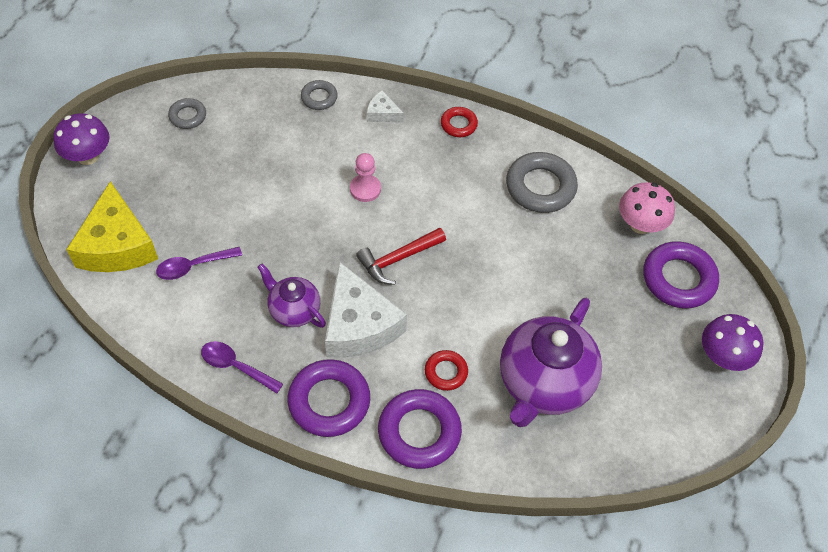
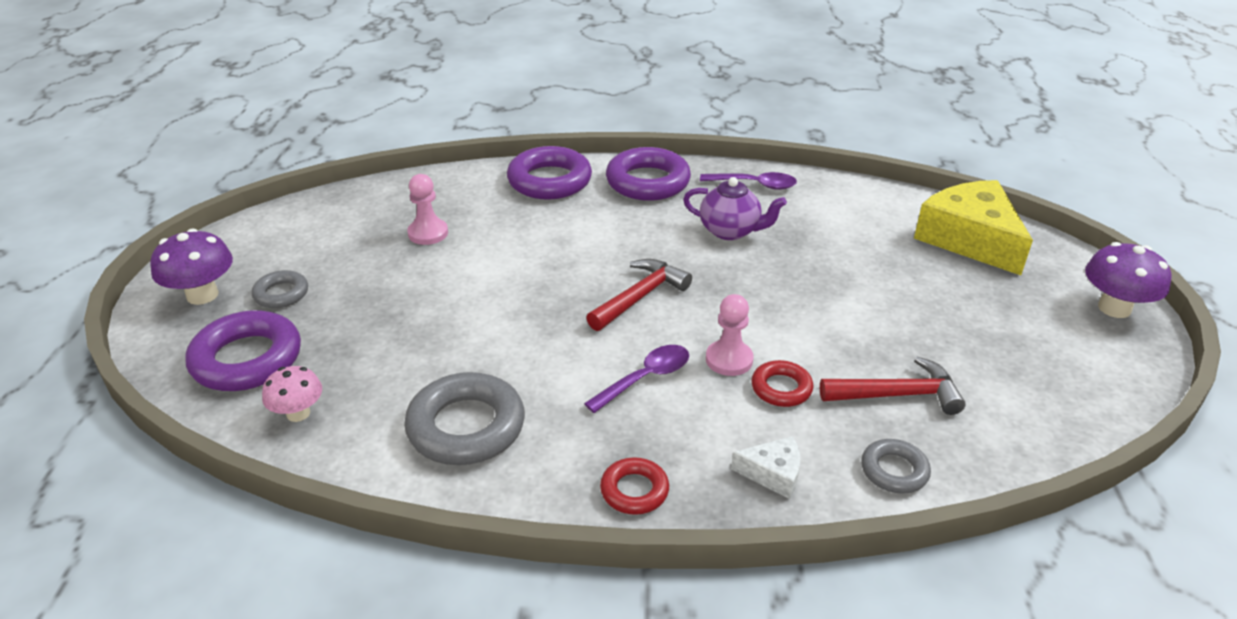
camera: 165 degrees right, 20 degrees down
(188, 116) = (1055, 388): grey ring -> grey ring (281, 294)
(193, 266) = (869, 240): purple spoon -> purple spoon (645, 378)
(281, 137) = (898, 394): none -> red hammer
(358, 325) = (652, 234): white cheese -> none
(446, 372) = (539, 221): red ring -> red ring (781, 388)
(543, 383) = (428, 233): purple teapot -> pink pawn
(640, 224) = (298, 413): pink mushroom -> pink mushroom, size x0.66

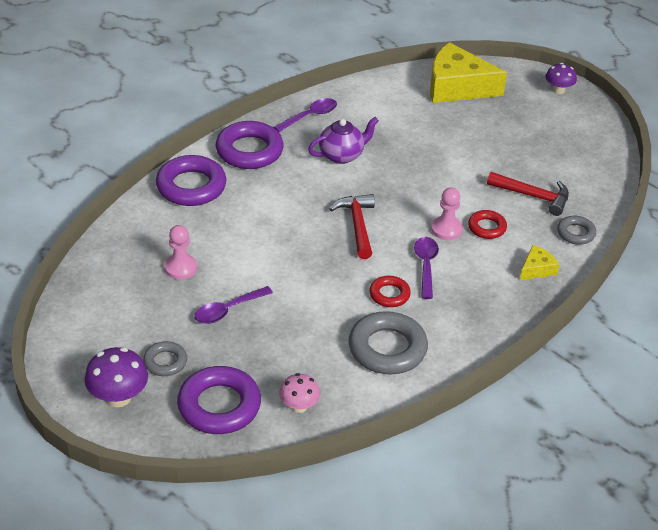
camera: 50 degrees left, 5 degrees up
(399, 289) = (227, 310): none -> purple spoon
(634, 490) = (498, 318): red ring -> red ring (389, 294)
(773, 473) = (537, 269): white cheese -> yellow cheese
(898, 394) = (533, 196): red hammer -> red hammer turned 75 degrees clockwise
(1114, 308) = (558, 90): purple mushroom -> purple mushroom, size x0.66

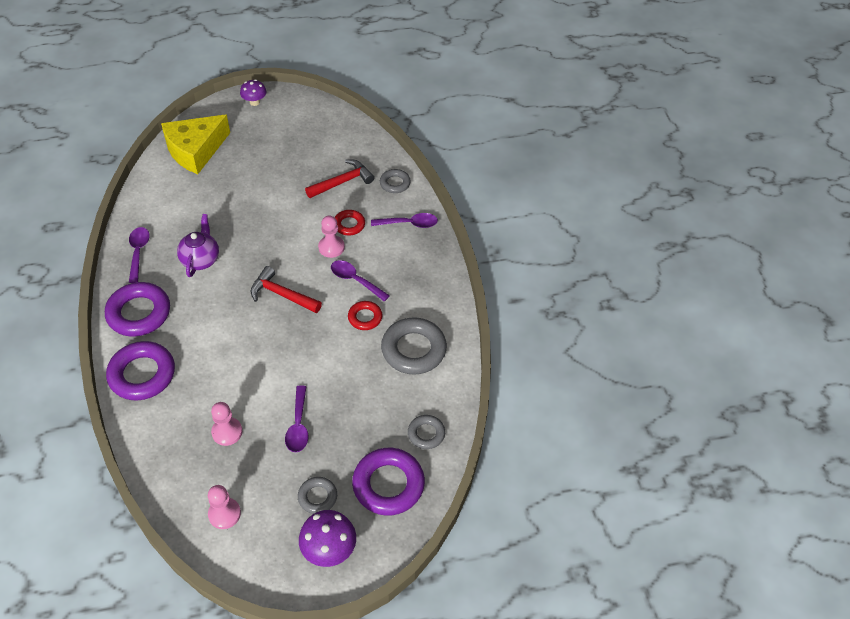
camera: 55 degrees left, 10 degrees up
(100, 309) = (224, 514): none -> pink pawn
(299, 406) = (426, 434): pink mushroom -> grey ring
(537, 269) = (409, 224): yellow cheese -> purple spoon

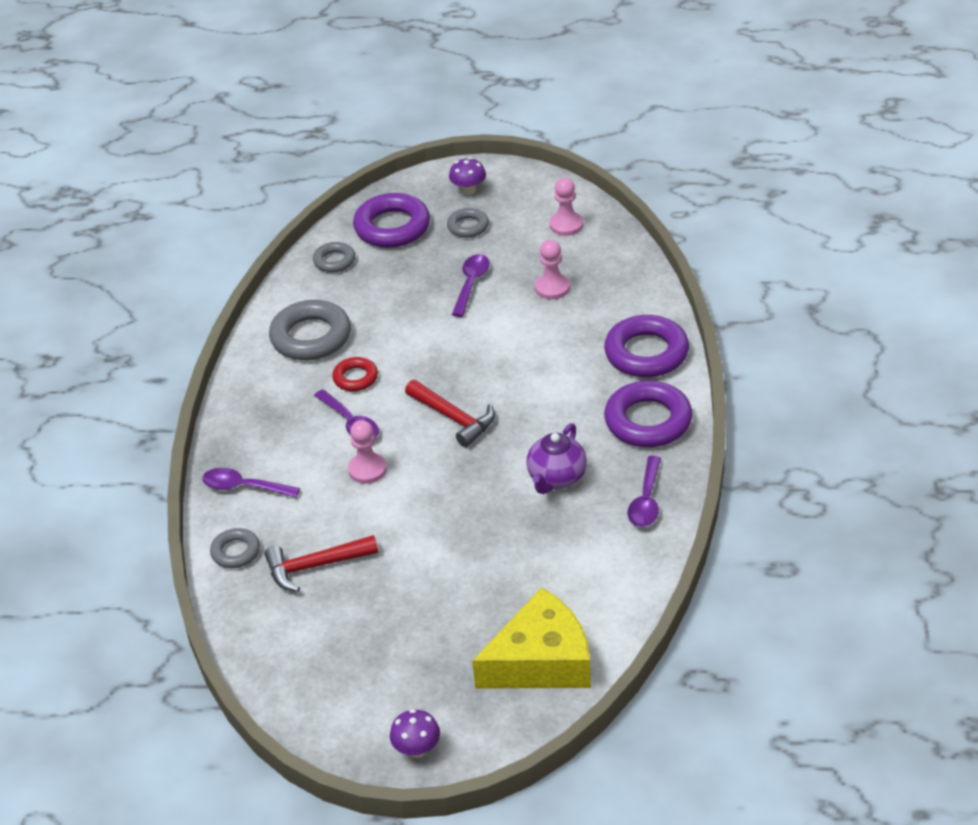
camera: 160 degrees left, 10 degrees down
(329, 549) = (468, 190): purple mushroom -> purple mushroom, size x0.66
(349, 225) = (330, 498): red ring -> none

